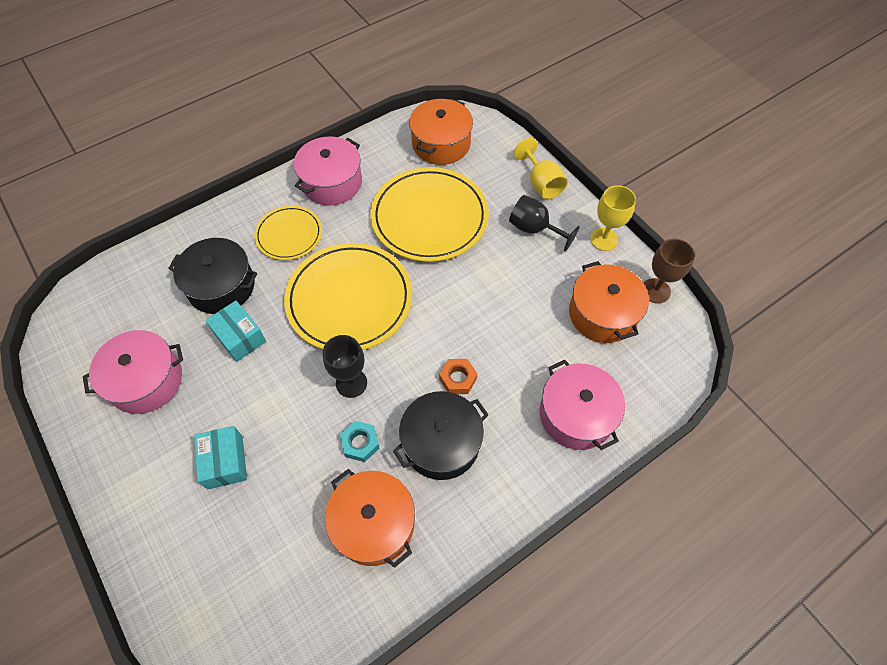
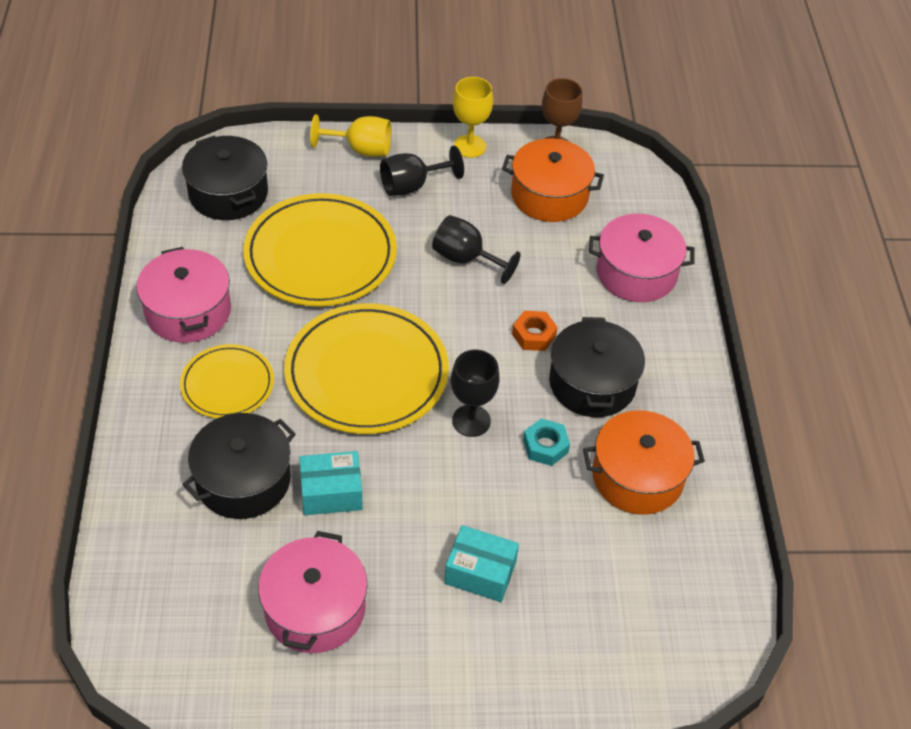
camera: 60 degrees left, 10 degrees down
(441, 144) = (228, 193): orange pot -> black pot
(495, 297) = (466, 259): none -> black goblet

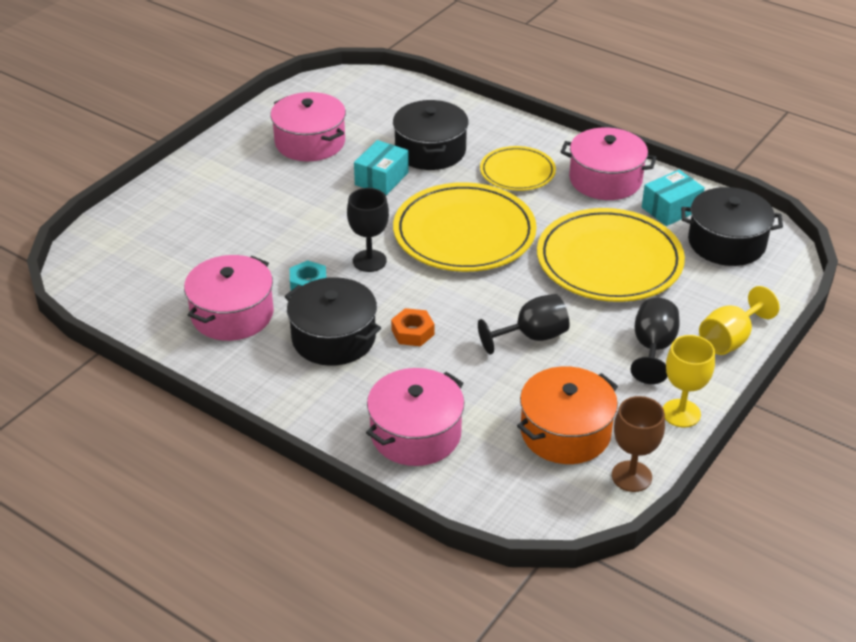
camera: 130 degrees right, 10 degrees down
(480, 572) = (254, 209): turquoise box -> turquoise box (671, 209)
(637, 476) = (232, 314): orange pot -> pink pot

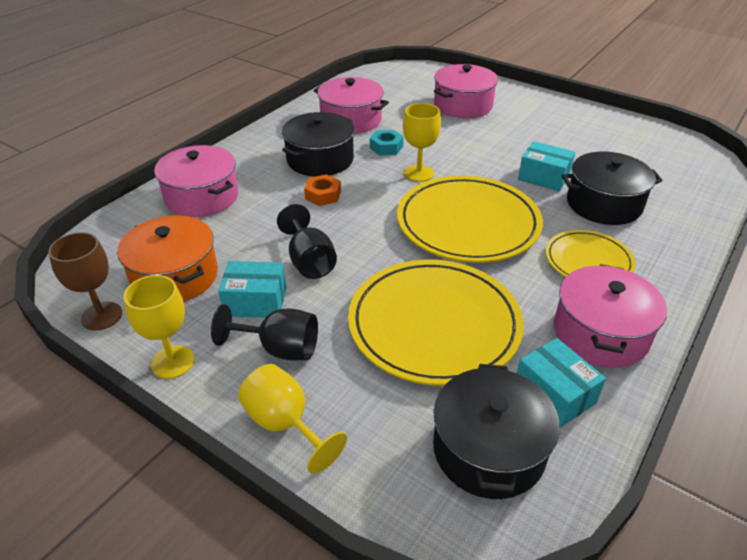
camera: 90 degrees right, 0 degrees up
(310, 142) = (587, 141): pink pot -> pink pot (463, 105)
(369, 261) = (419, 173): black goblet -> yellow goblet
(595, 369) = (255, 301): none -> turquoise box

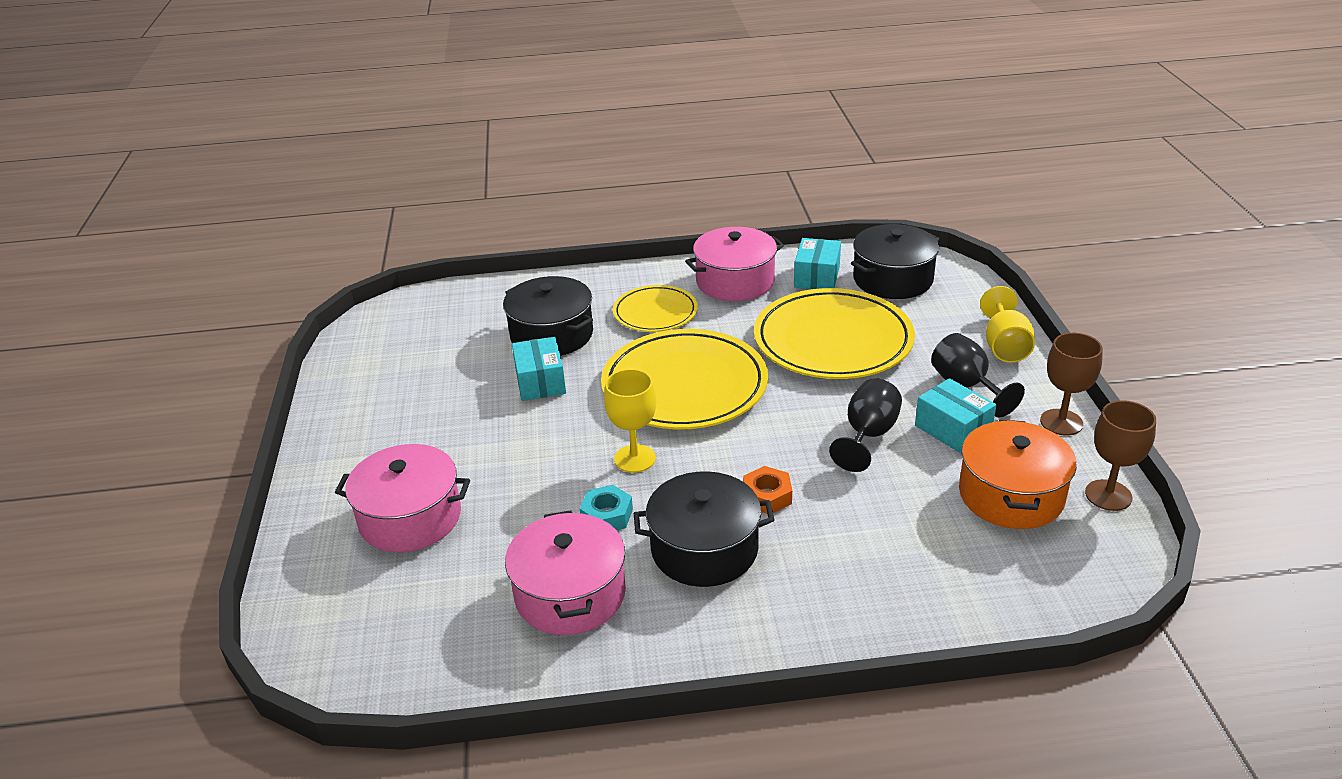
camera: 130 degrees left, 5 degrees down
(172, 362) = (1061, 422): yellow goblet -> brown goblet
(202, 197) = (905, 583): pink pot -> none

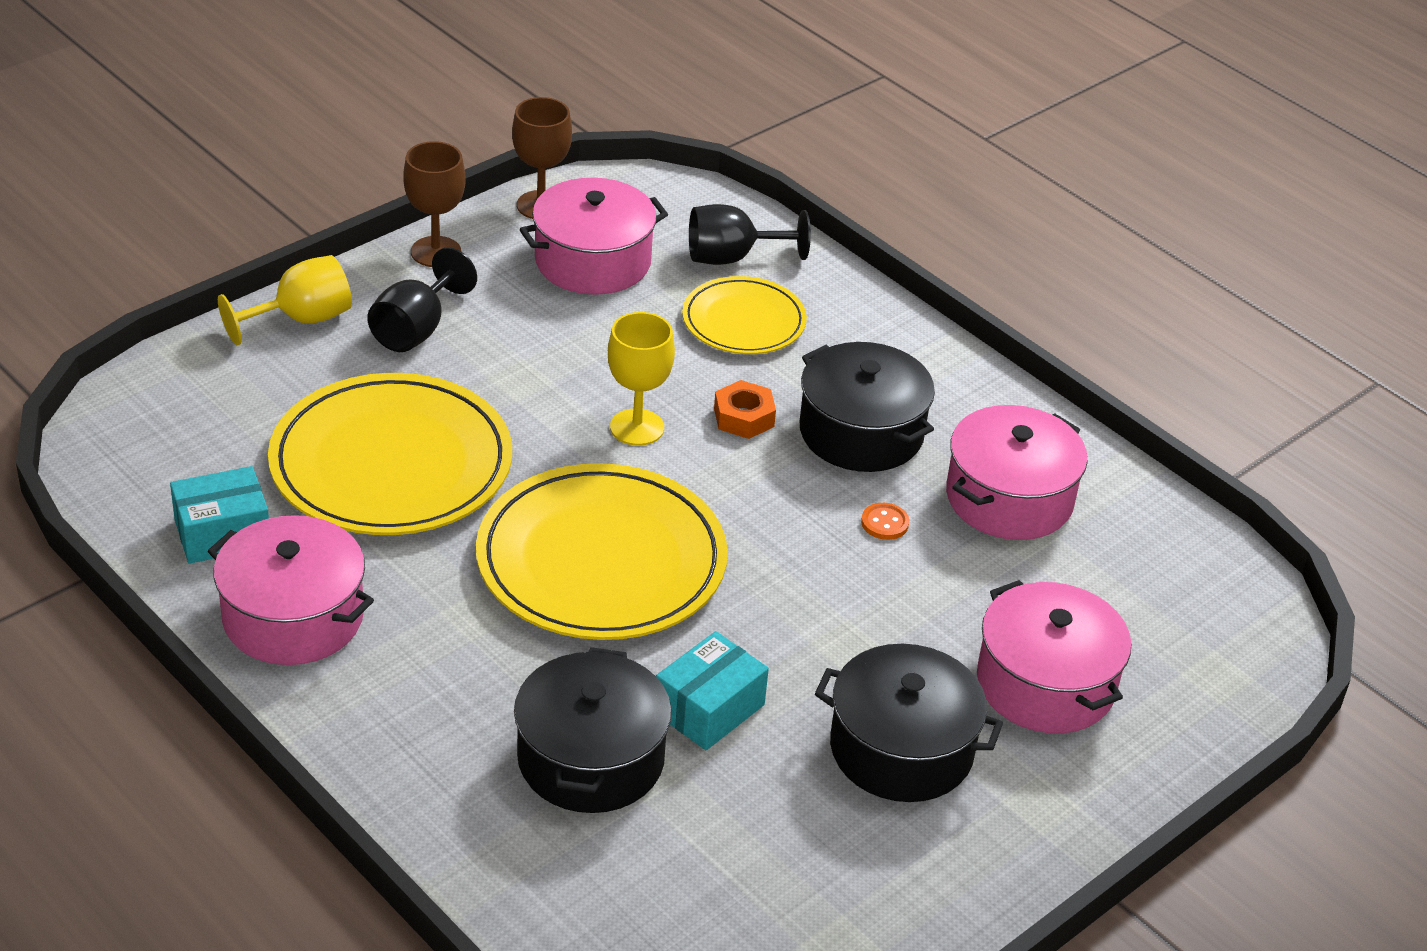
camera: 130 degrees left, 5 degrees up
(607, 515) = (884, 523): turquoise nut -> orange button
(635, 459) = (777, 543): yellow goblet -> yellow goblet (637, 427)
(655, 312) = (445, 669): yellow plate -> yellow plate (743, 321)
(868, 435) = (575, 377): black goblet -> black goblet (732, 258)
(893, 279) = (182, 455): black pot -> black pot (901, 749)
(953, 429) = (511, 321): turquoise box -> none
(1011, 495) = (593, 261): orange pot -> pink pot

